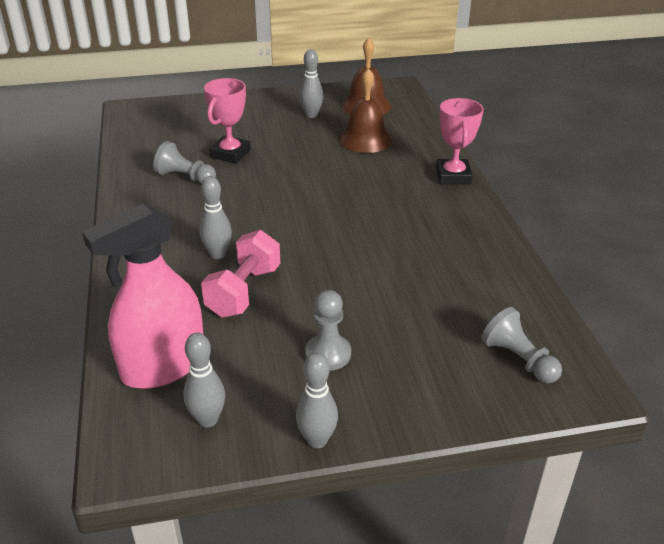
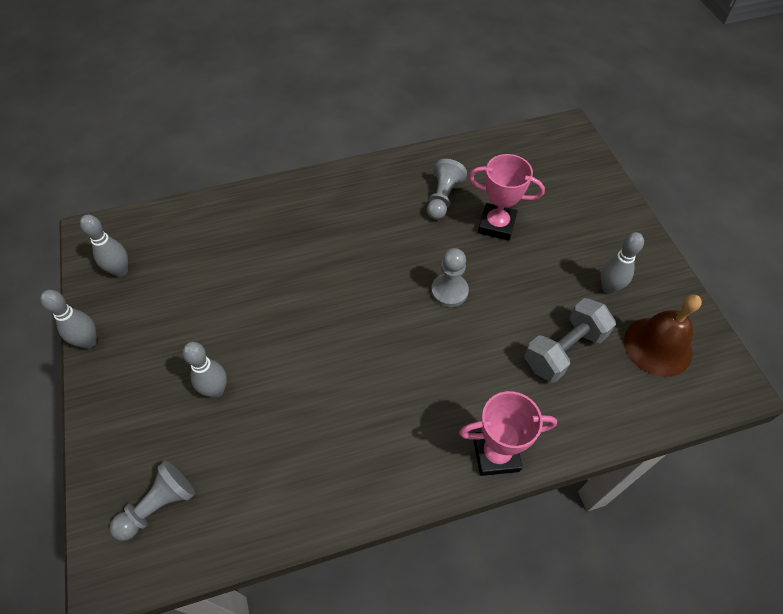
camera: 85 degrees right, 20 degrees up
(163, 366) = (179, 235): pink spray bottle -> none
(218, 254) = (318, 244): grey bowling pin -> grey bowling pin (216, 390)
(243, 291) = (266, 270): pink dumbbell -> none
(328, 354) = (182, 341): grey pawn -> grey pawn (449, 291)
(365, 139) = (564, 350): brown bell -> grey dumbbell

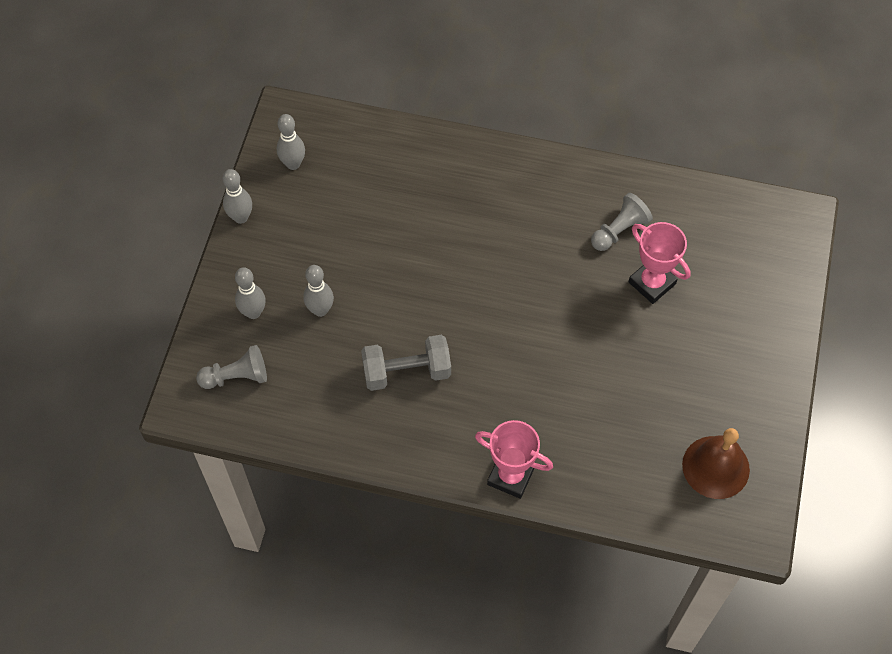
camera: 30 degrees right, 5 degrees up
(449, 291) = (564, 324): grey pawn -> none
(564, 350) = (628, 426): grey dumbbell -> grey dumbbell (406, 372)
(608, 288) = (712, 395): grey bowling pin -> grey bowling pin (253, 312)

